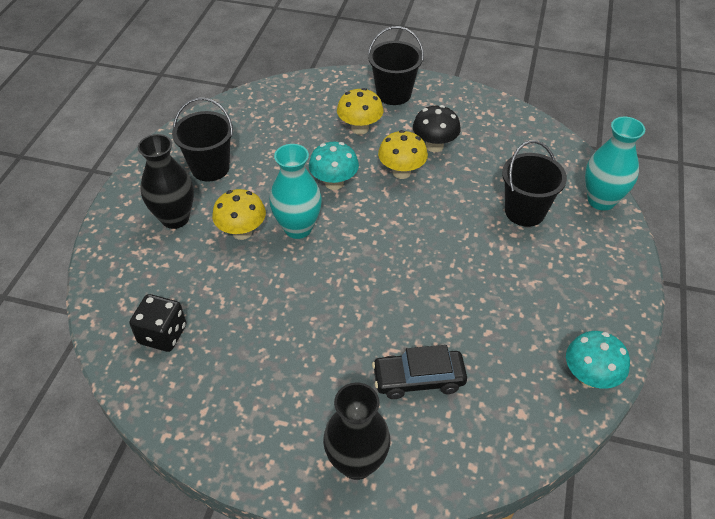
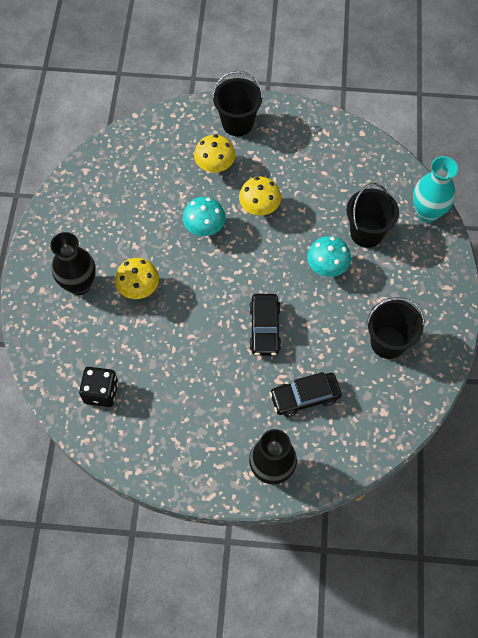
camera: 10 degrees left, 15 degrees up
(210, 168) = (94, 228): black bucket -> black bucket (388, 342)
(298, 228) = (184, 278): turquoise vase -> none
(382, 293) = (265, 328): none -> black car
(434, 146) = (282, 176): black mushroom -> none
(589, 377) = (429, 374): turquoise mushroom -> turquoise mushroom (327, 267)

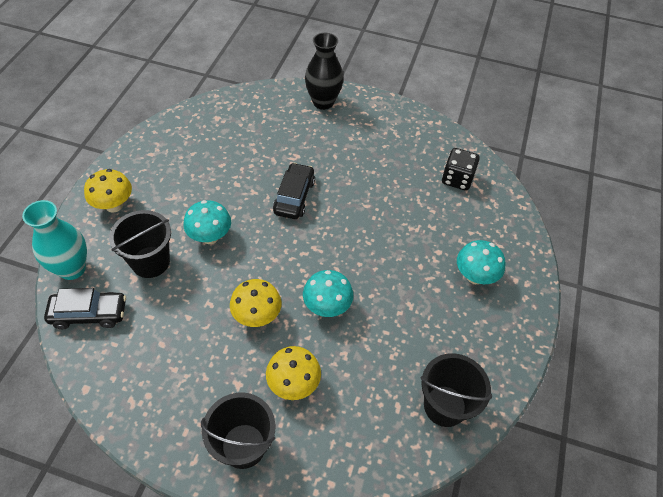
camera: 170 degrees left, 10 degrees down
(79, 284) = (475, 276): black vase -> turquoise mushroom
(139, 289) = (411, 258): yellow mushroom -> yellow mushroom (114, 205)
(305, 397) = (278, 140): black car -> black car (89, 314)
(388, 342) = (185, 162): black bucket -> black bucket (444, 406)

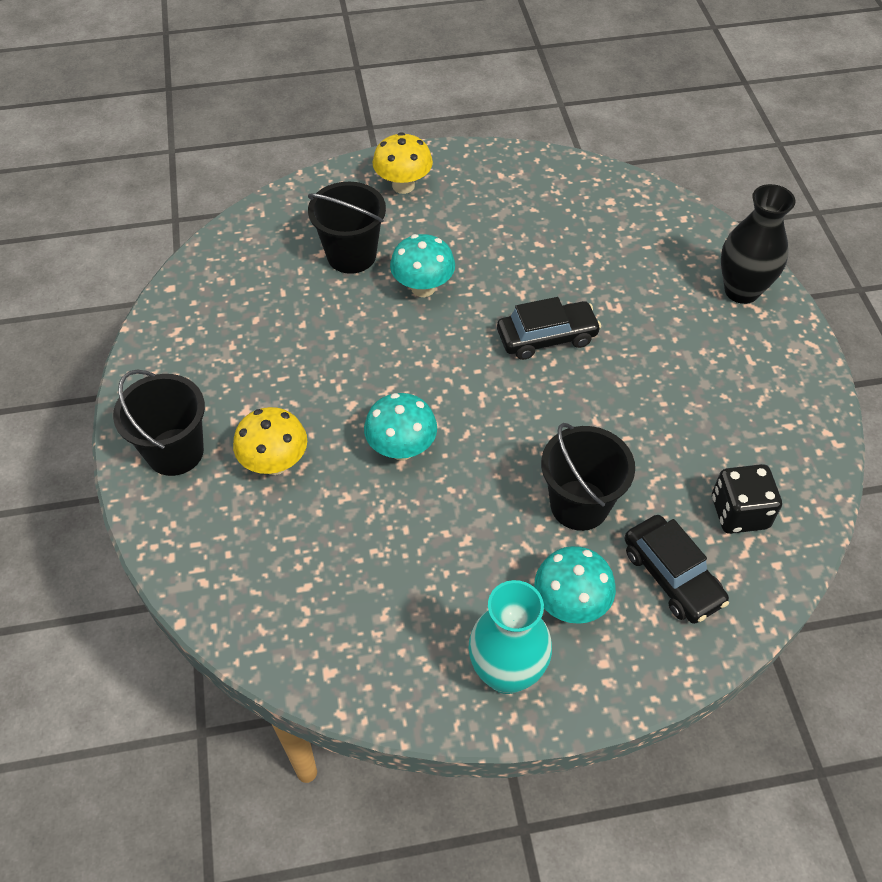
camera: 65 degrees right, 0 degrees up
(72, 269) = (299, 200): turquoise vase -> turquoise vase (506, 673)
(89, 314) = (255, 243): black car -> black car (672, 576)
(257, 316) = (343, 385): yellow mushroom -> none
(444, 406) = (336, 642): black bucket -> black bucket (579, 505)

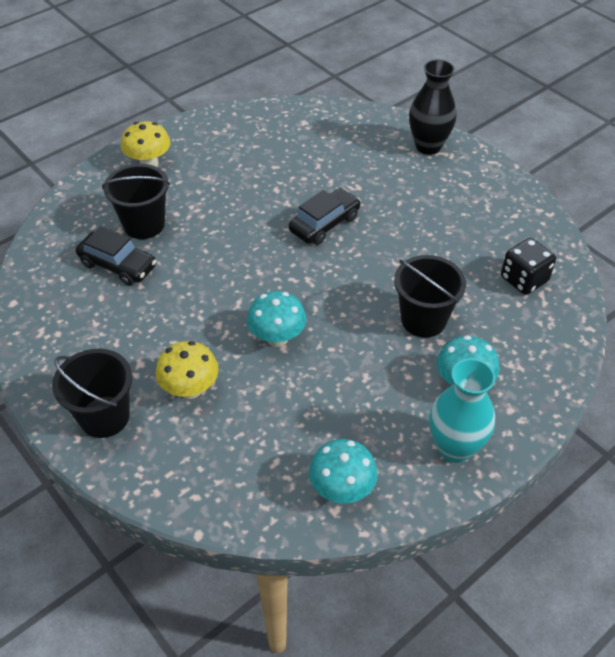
camera: 30 degrees left, 5 degrees down
(423, 288) = (214, 226): turquoise mushroom -> turquoise mushroom (342, 489)
(672, 576) = (512, 336): black car -> black car (118, 265)

